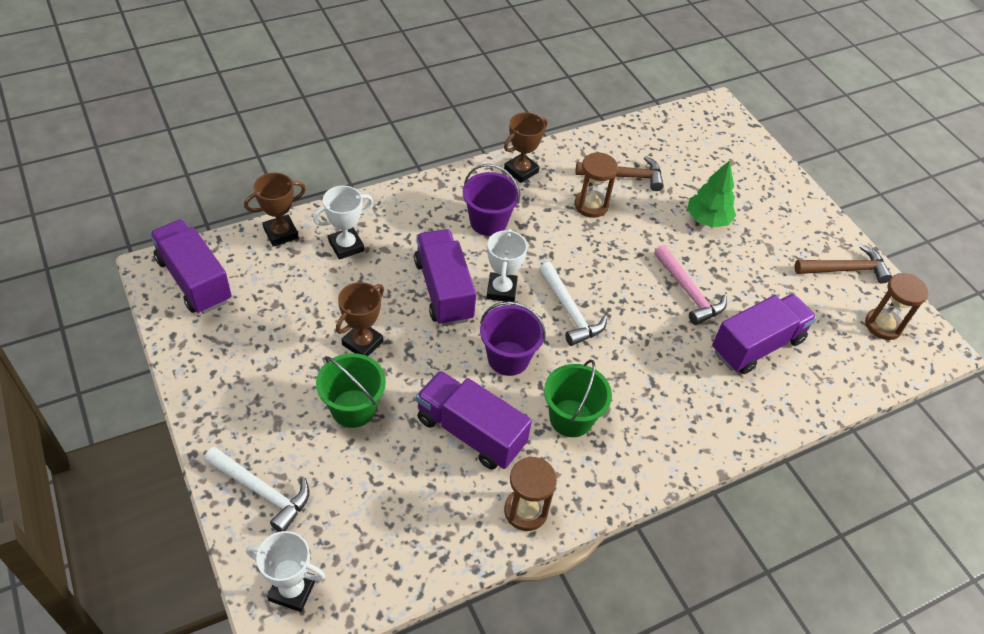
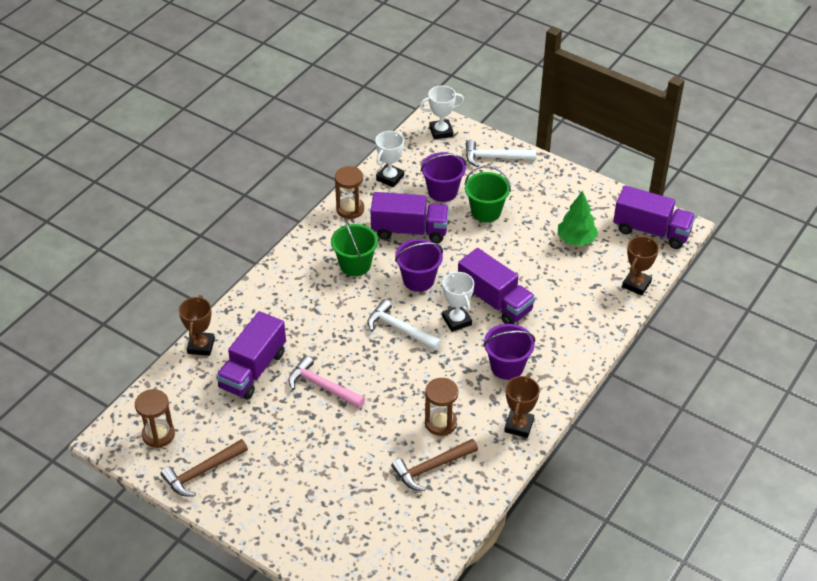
camera: 155 degrees right, 5 degrees down
(346, 246) = (586, 298): white trophy -> white trophy (390, 178)
(362, 343) = (514, 246): brown trophy -> brown trophy (201, 346)
(381, 472) = (442, 191): none -> purple bucket
(707, 219) = (338, 461): green tree -> green tree (576, 240)

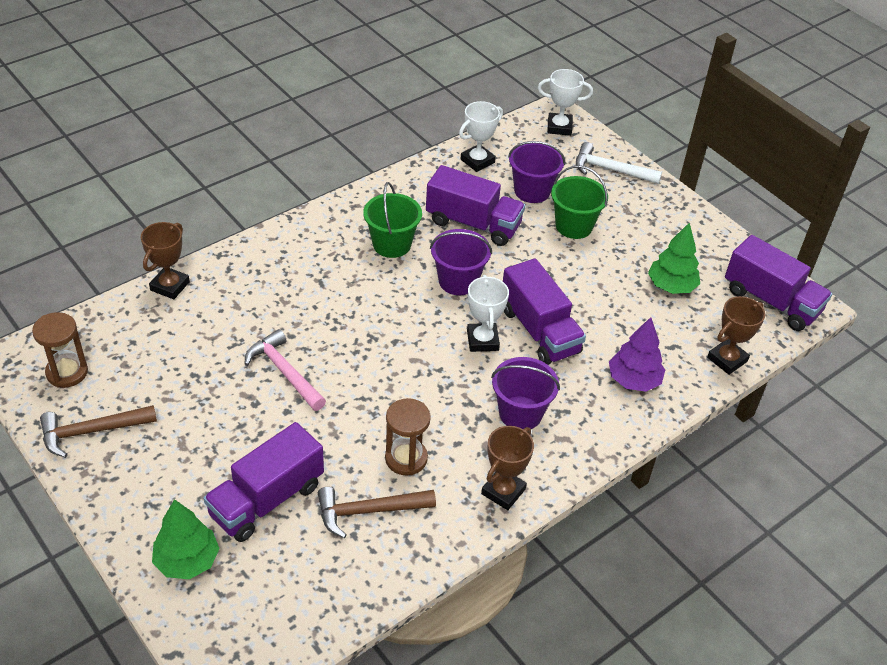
camera: 15 degrees right, 0 degrees up
(253, 370) = (214, 330): purple truck -> purple truck (266, 500)
(321, 540) = (187, 561): none -> green tree
(350, 209) = (415, 183): brown hourglass -> none
(400, 329) = (409, 331): white hammer -> none
(577, 319) = (633, 380): none -> purple tree

